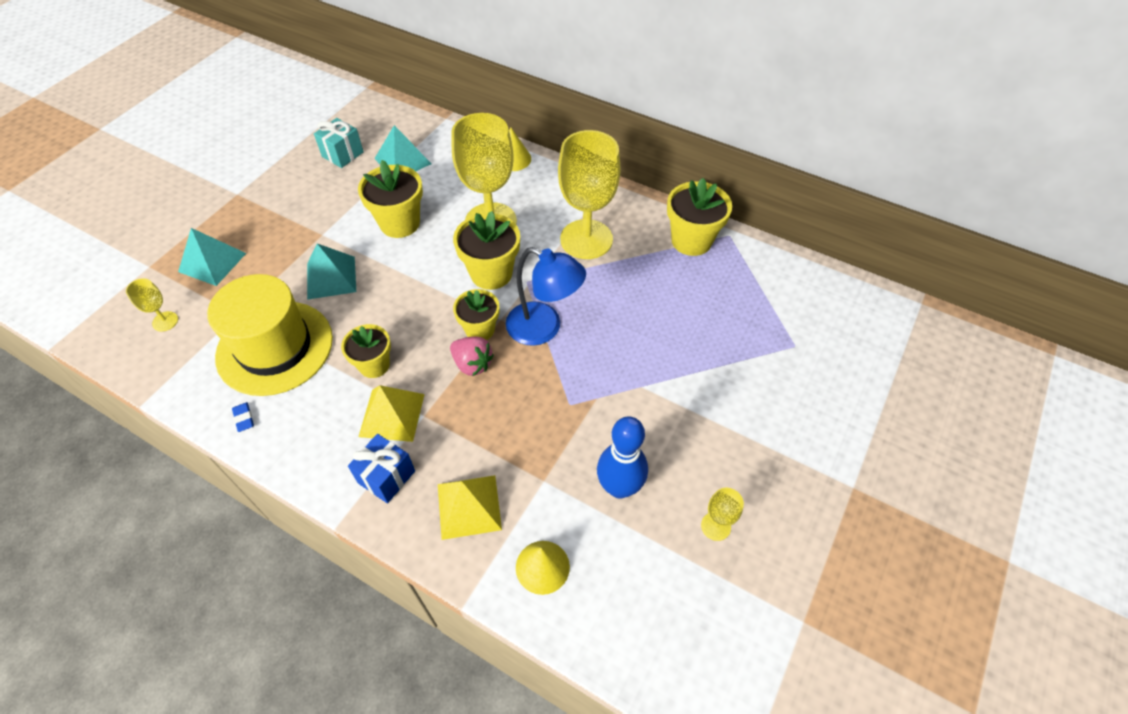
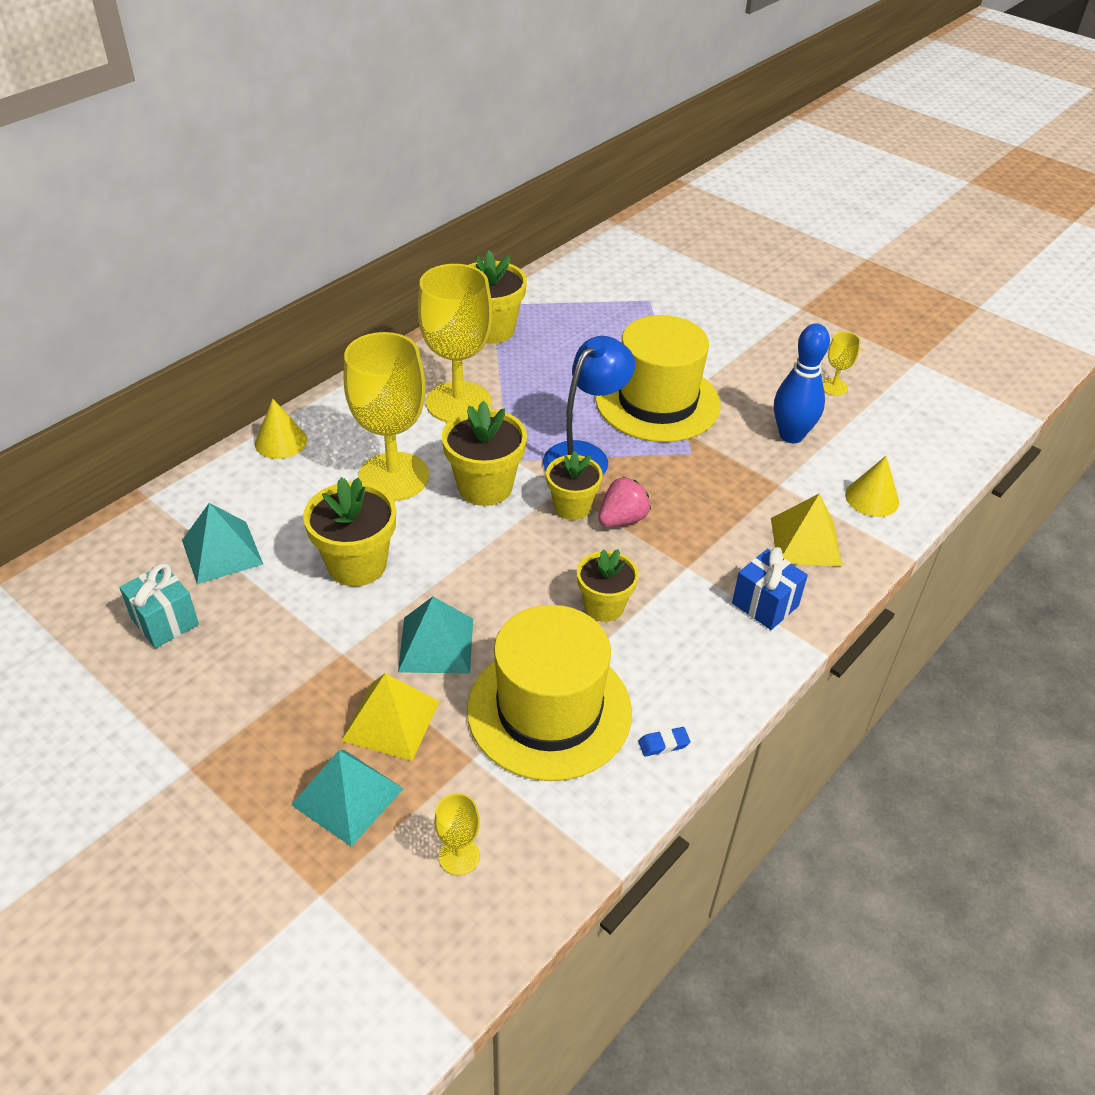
camera: 80 degrees left, 10 degrees down
(392, 415) = (682, 594): yellow pyramid -> yellow pyramid (391, 720)
(634, 371) = (657, 402): none -> yellow hat

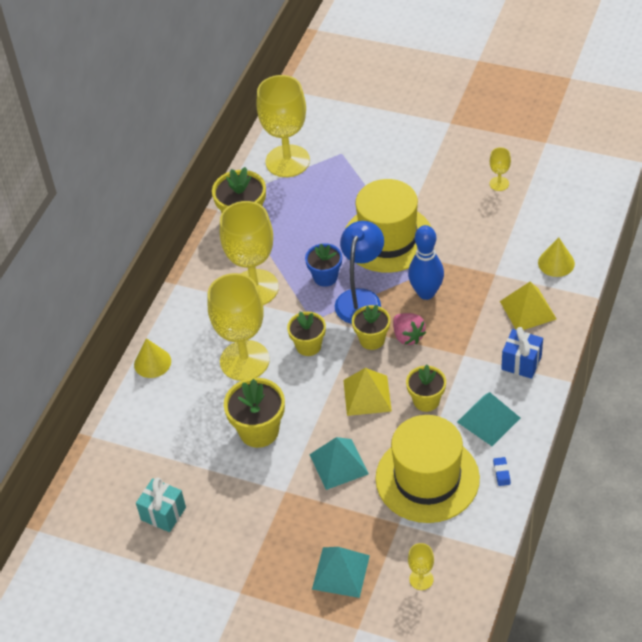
camera: 15 degrees left, 5 degrees up
(222, 552) = (167, 455): turquoise pyramid -> turquoise pyramid (488, 419)
(391, 720) = (339, 520): yellow pyramid -> yellow pyramid (367, 395)
(485, 487) = (308, 346): yellow flower pot -> yellow flower pot, size x0.66
(553, 418) = (325, 277): none -> blue flower pot
(580, 289) = (287, 161): none -> yellow goblet
(622, 519) = (408, 336): pink strawberry -> pink strawberry turned 120 degrees clockwise
(663, 744) = (501, 473): blue eraser -> blue eraser turned 60 degrees counterclockwise
(791, 435) = (487, 233): blue bowling pin -> blue bowling pin (426, 293)

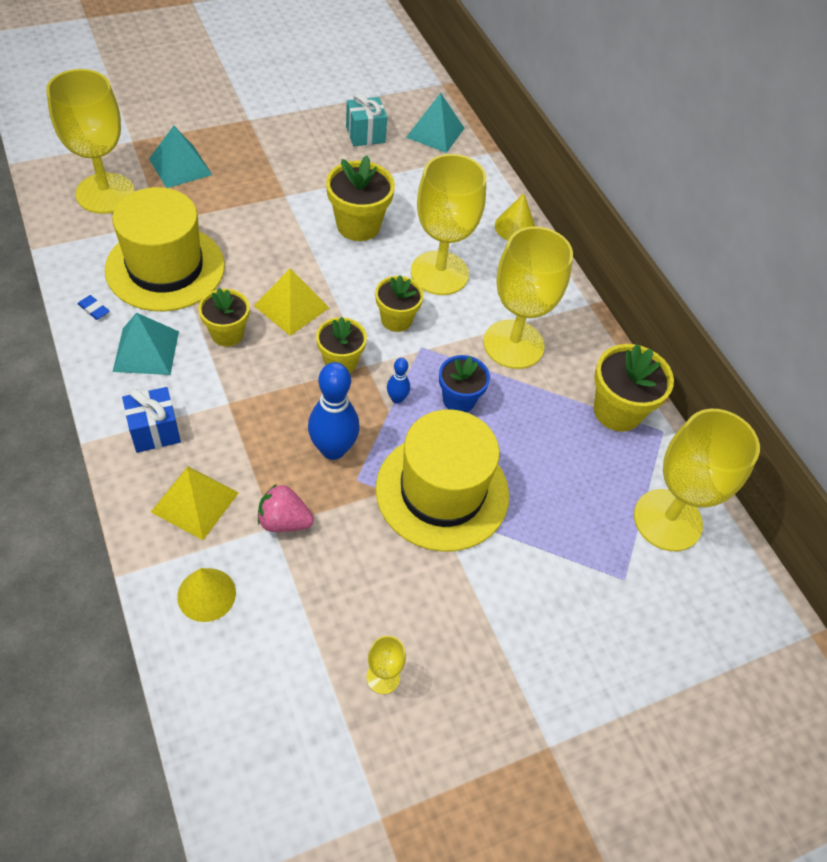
camera: 125 degrees right, 5 degrees up
(339, 464) = (259, 237): turquoise pyramid -> turquoise pyramid (435, 132)
(361, 298) = (397, 399): blue lamp -> blue bowling pin
(408, 336) = (306, 387): pink strawberry -> pink strawberry (284, 521)
(421, 579) = (105, 193): yellow goblet -> yellow goblet, size x2.34

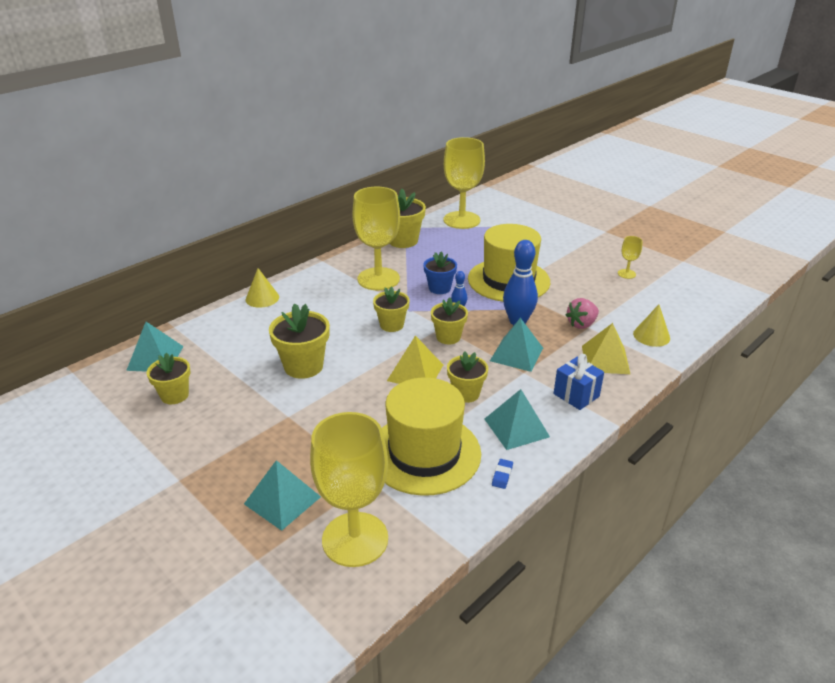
camera: 105 degrees left, 20 degrees down
(265, 413) = (516, 354): none -> turquoise pyramid
(284, 521) = (581, 324): pink strawberry -> pink strawberry turned 60 degrees clockwise
(365, 134) = (174, 395): turquoise gift -> yellow flower pot
(439, 273) = (332, 318): yellow goblet -> none

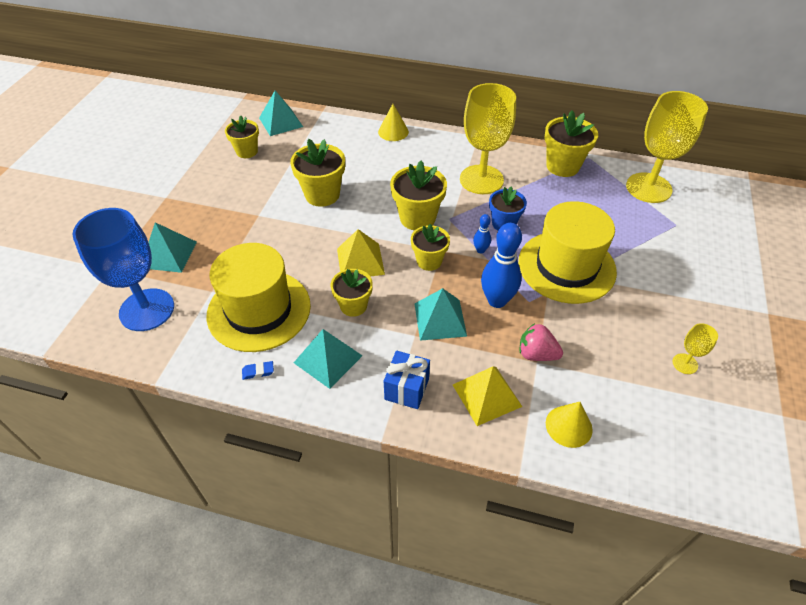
camera: 60 degrees right, 15 degrees up
(355, 539) = (147, 310): yellow goblet -> blue goblet
(391, 325) = (417, 218): yellow flower pot -> yellow flower pot, size x1.51

